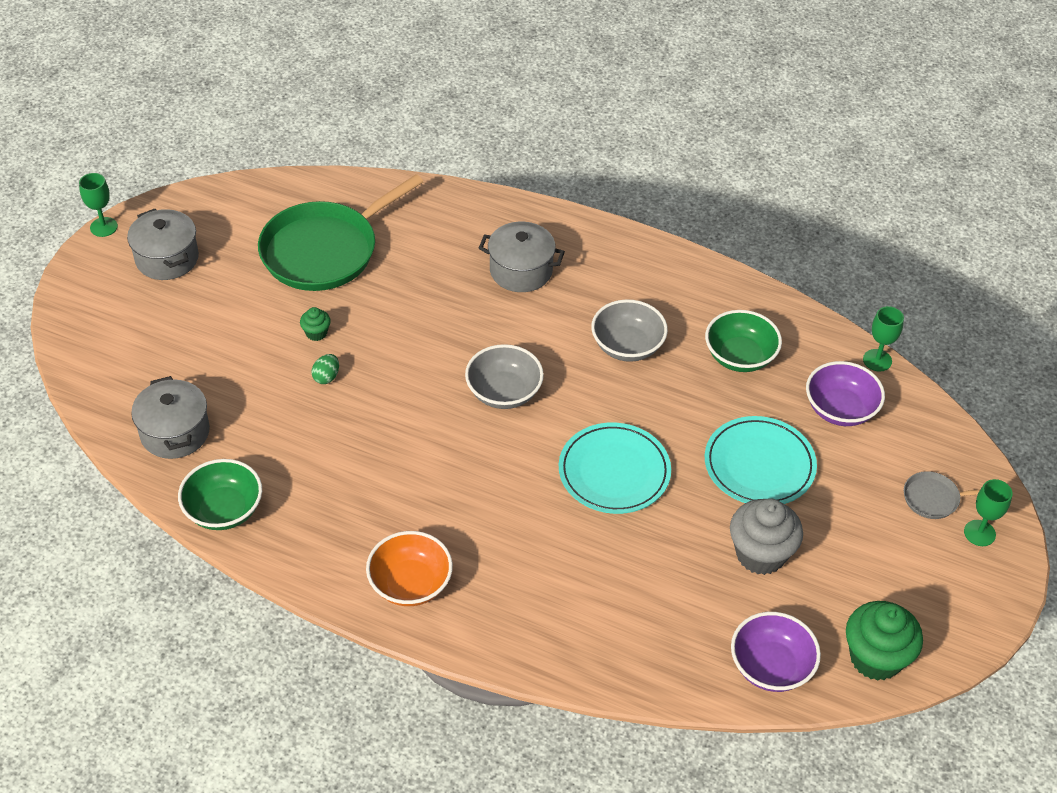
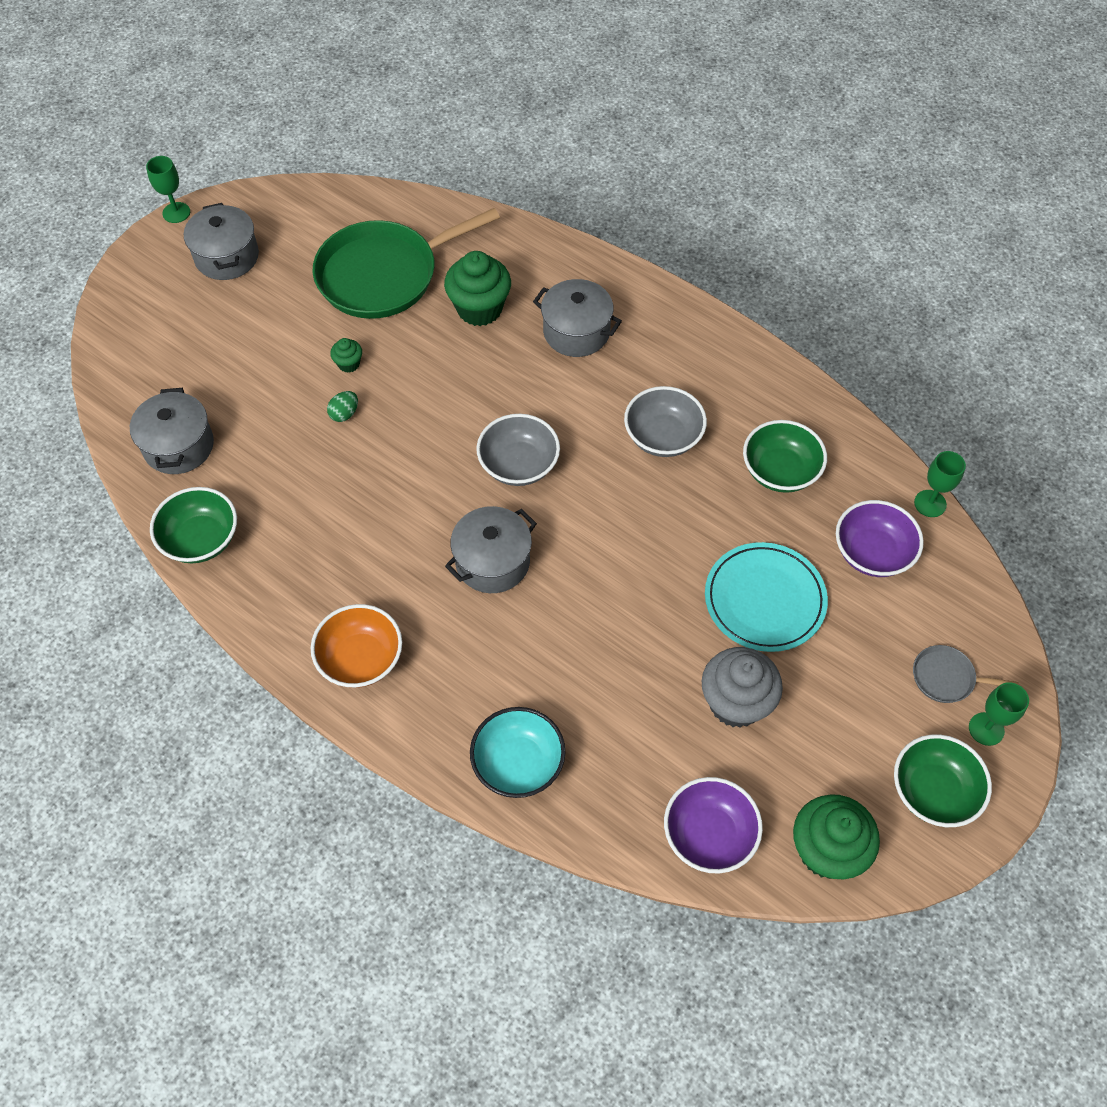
camera: 15 degrees right, 10 degrees up
(425, 265) = (479, 309): none -> green cupcake
(506, 479) = (492, 562): none -> grey pot
(583, 643) = (518, 763): none -> turquoise bowl
(614, 471) = (607, 576): turquoise plate -> none
(950, 592) = (933, 791): none -> green bowl

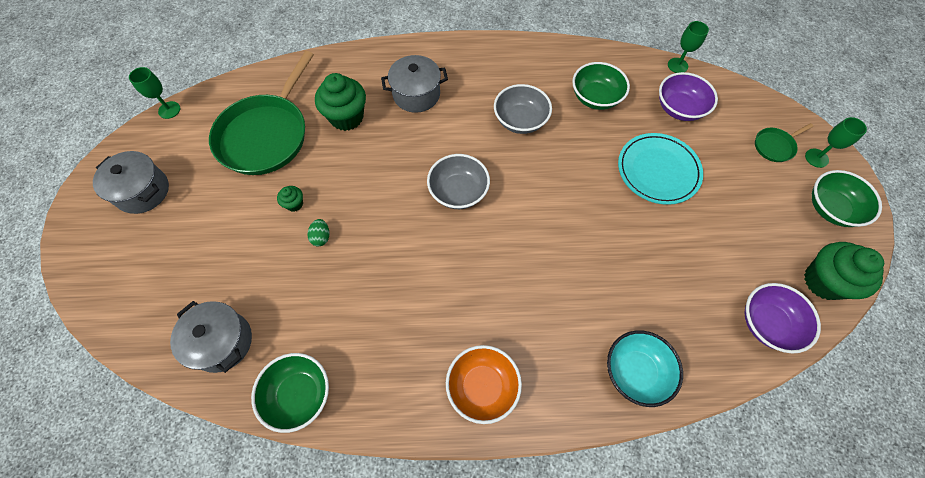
camera: 40 degrees left, 5 degrees up
(176, 212) = (76, 186): green goblet -> green goblet (169, 110)
(492, 562) = (500, 260): grey pot -> none
(735, 703) = (702, 237): grey cupcake -> none
(946, 678) = (775, 146): grey pan -> green pan

